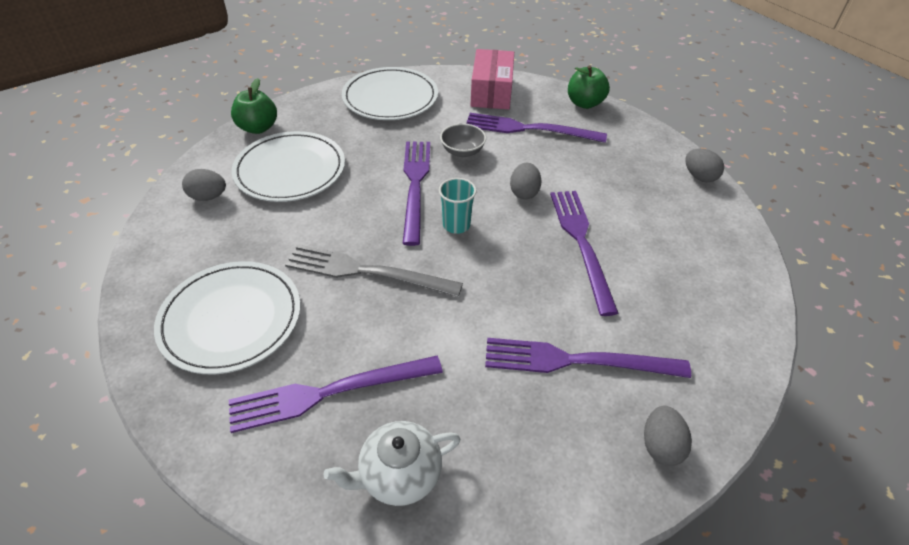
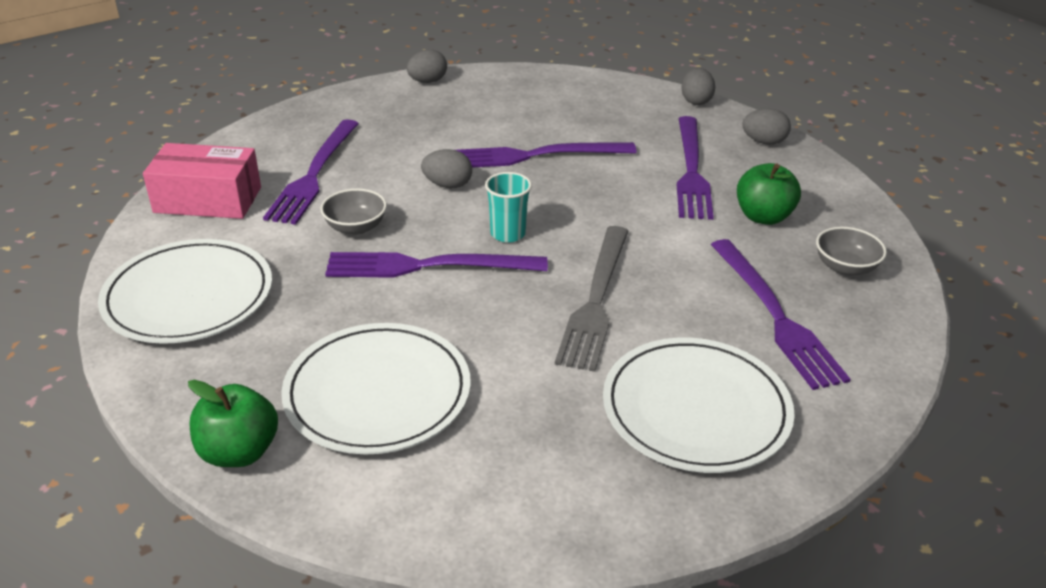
camera: 90 degrees left, 10 degrees down
(208, 197) = (442, 484): grey egg -> grey egg (696, 101)
(399, 474) = (845, 267): white teapot -> grey bowl
(584, 103) = (264, 131): green apple -> green apple (763, 217)

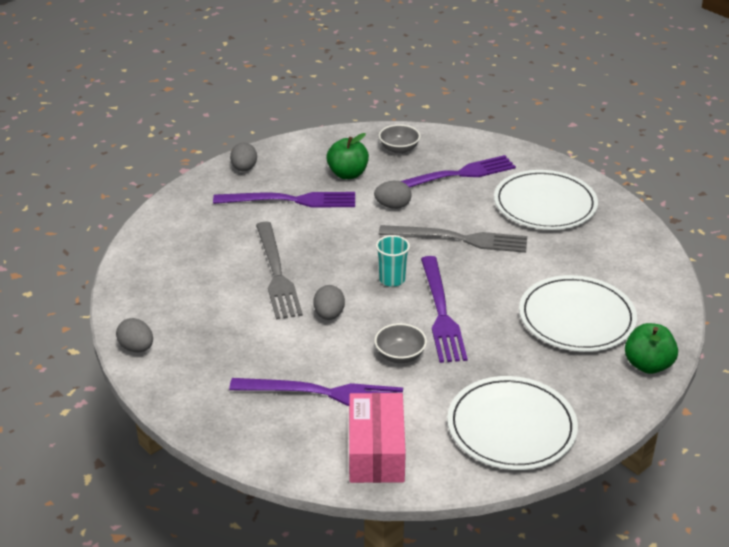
camera: 95 degrees left, 0 degrees up
(535, 156) = (276, 273): purple fork -> grey fork
(696, 101) = (177, 196): grey egg -> grey egg (393, 206)

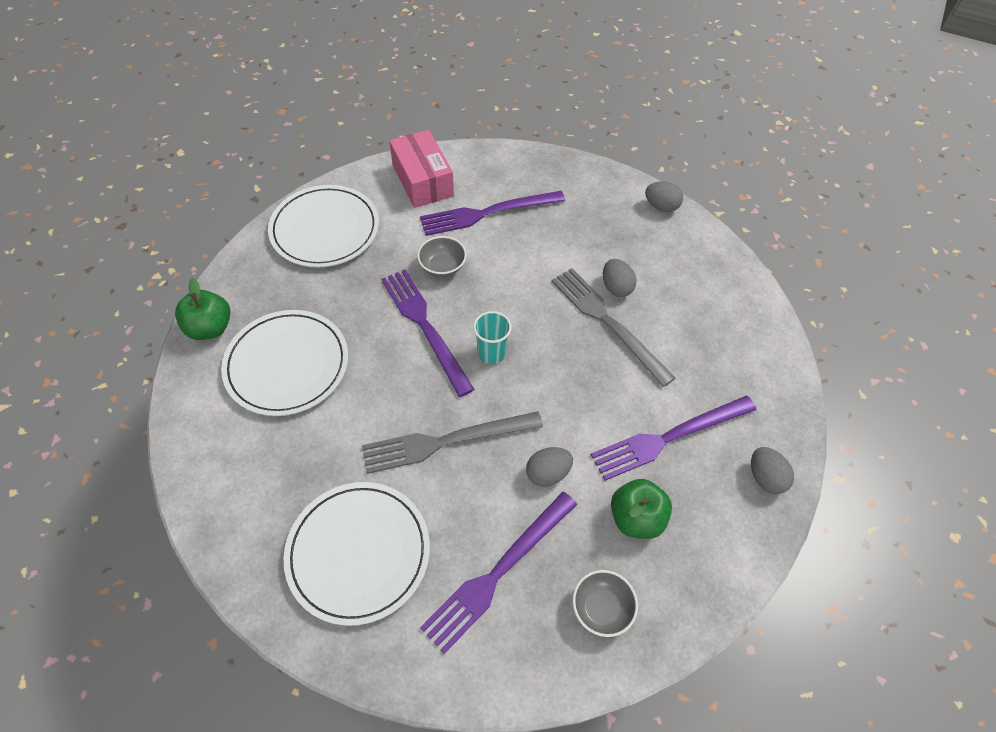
camera: 155 degrees right, 20 degrees up
(329, 315) = (527, 289): grey egg -> grey egg (616, 287)

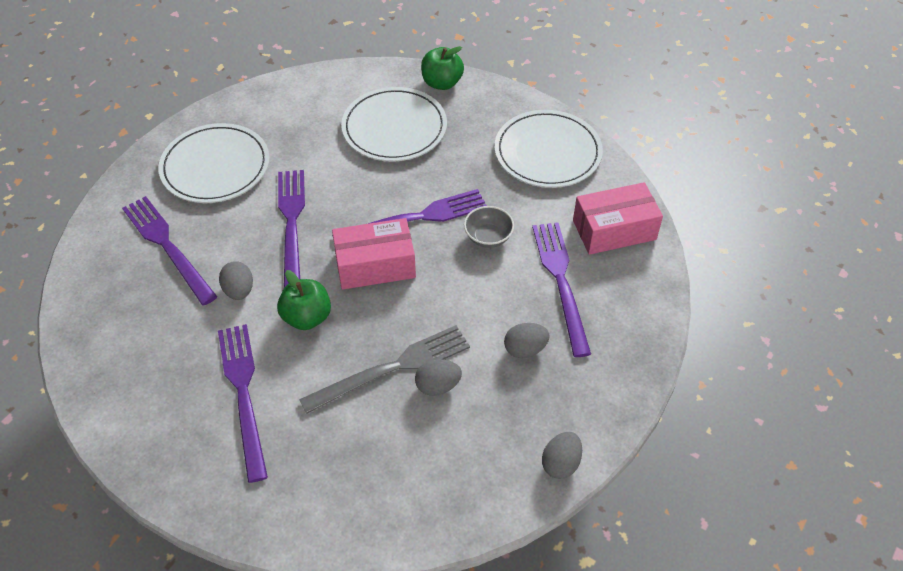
camera: 100 degrees right, 5 degrees down
(446, 441) = (292, 224): grey fork -> purple fork
(491, 353) = (375, 265): turquoise cup -> pink box
(601, 608) = (112, 309): grey bowl -> none
(636, 518) = (175, 349): green apple -> green apple (307, 317)
(765, 477) = (174, 469): grey egg -> grey egg (525, 349)

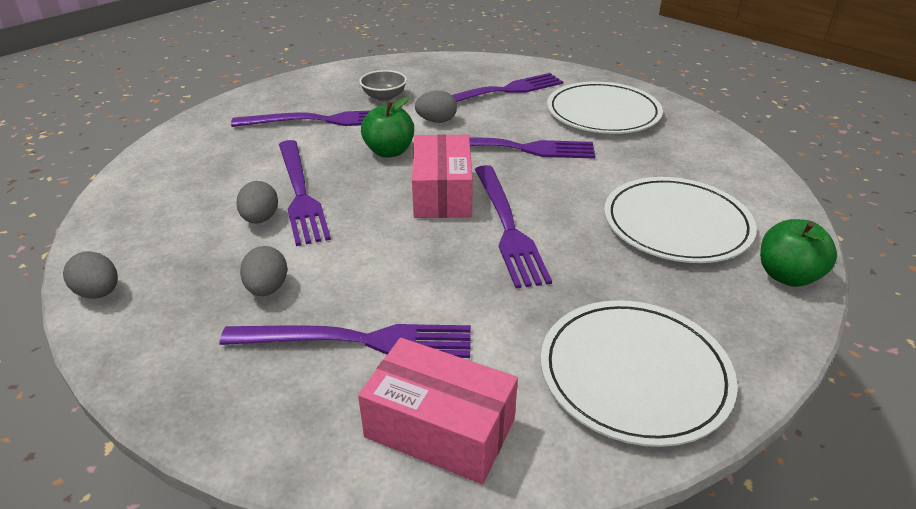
camera: 100 degrees right, 15 degrees down
(392, 368) = (300, 193): grey fork -> purple fork
(488, 237) = (461, 282): grey bowl -> grey bowl (384, 97)
(614, 230) = (440, 428): pink box -> pink box turned 60 degrees counterclockwise

